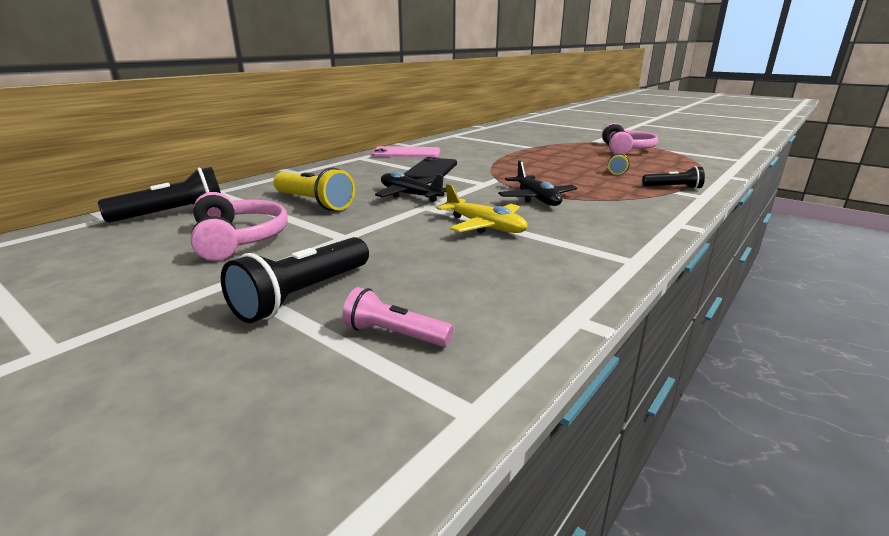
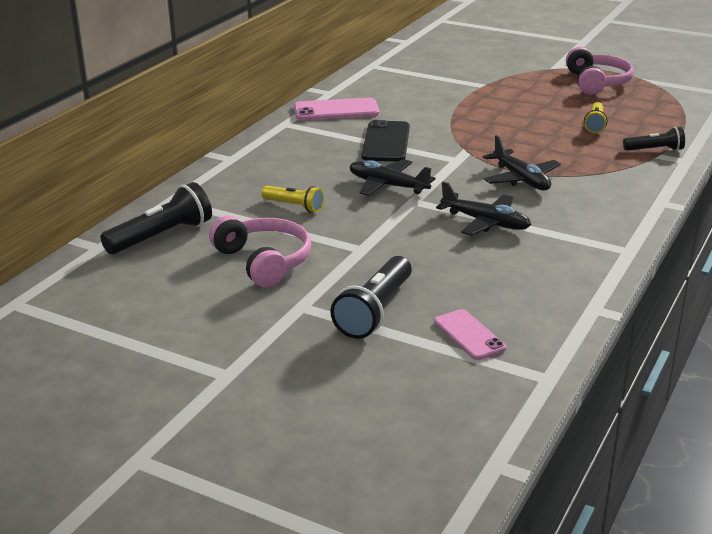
camera: 10 degrees left, 5 degrees up
(314, 203) = (294, 206): yellow flashlight -> yellow flashlight, size x0.61
(395, 334) = (469, 335): pink flashlight -> pink phone
(485, 226) = (486, 222): yellow plane -> black plane

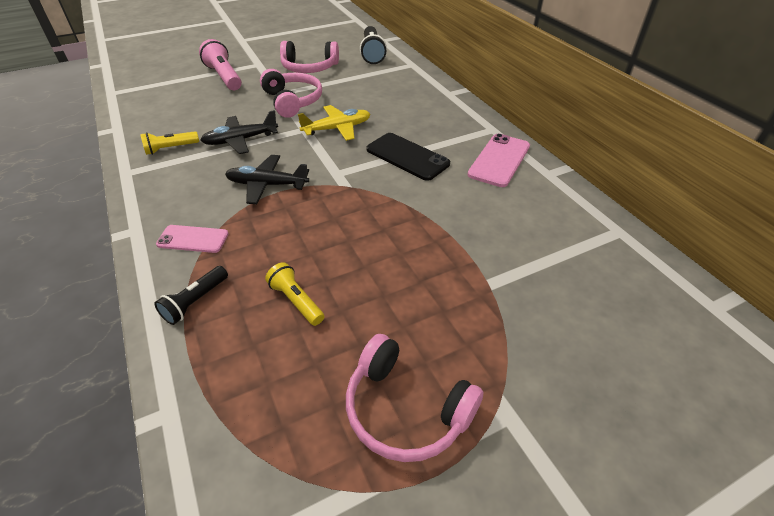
camera: 125 degrees right, 15 degrees up
(294, 206) = (355, 92): yellow flashlight -> yellow flashlight (171, 148)
(368, 232) = (292, 101): none -> pink headphones
(375, 311) = (224, 77): black flashlight -> pink flashlight
(387, 185) = (337, 129): black plane -> yellow plane
(469, 335) = (168, 89): pink phone -> pink phone (193, 239)

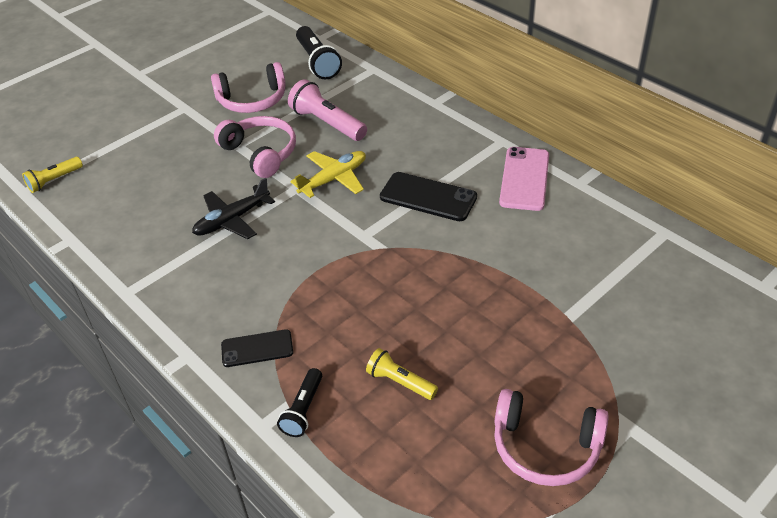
camera: 15 degrees left, 0 degrees up
(171, 148) = (157, 250): yellow flashlight -> yellow flashlight (54, 180)
(193, 239) = (257, 348): pink phone -> black phone
(224, 77) = (154, 136): pink flashlight -> pink flashlight (327, 123)
(267, 185) = (296, 268): black plane -> none

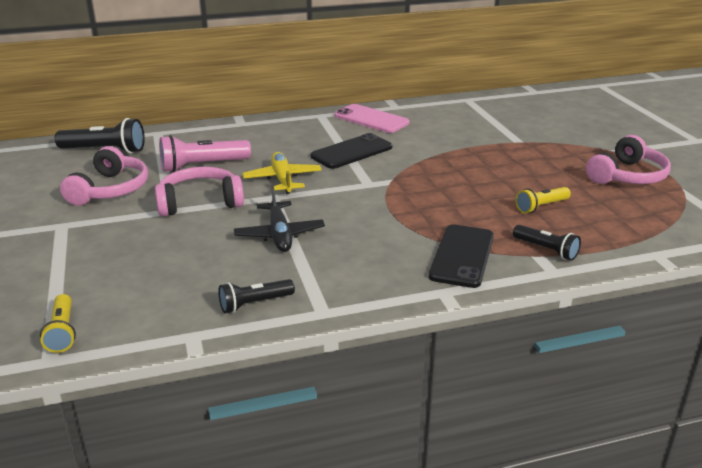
camera: 65 degrees left, 15 degrees down
(122, 251) = (255, 304): none -> black flashlight
(257, 348) = (462, 256): black phone -> black phone, size x1.54

